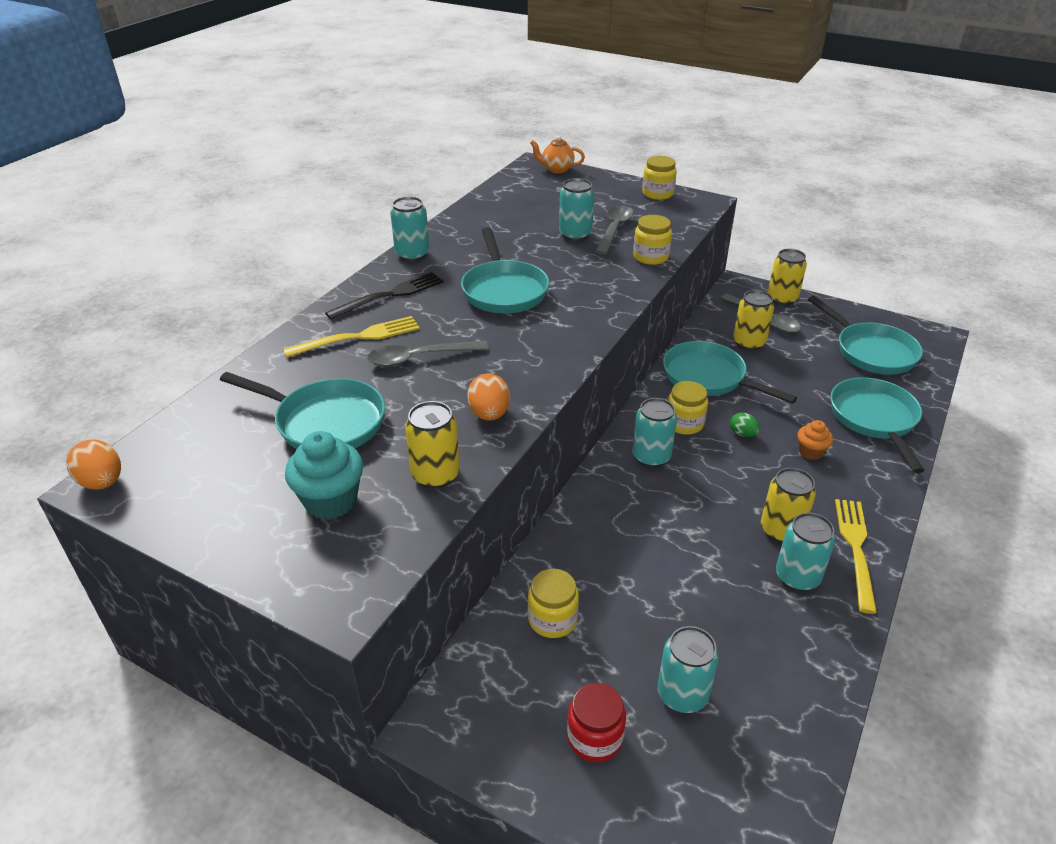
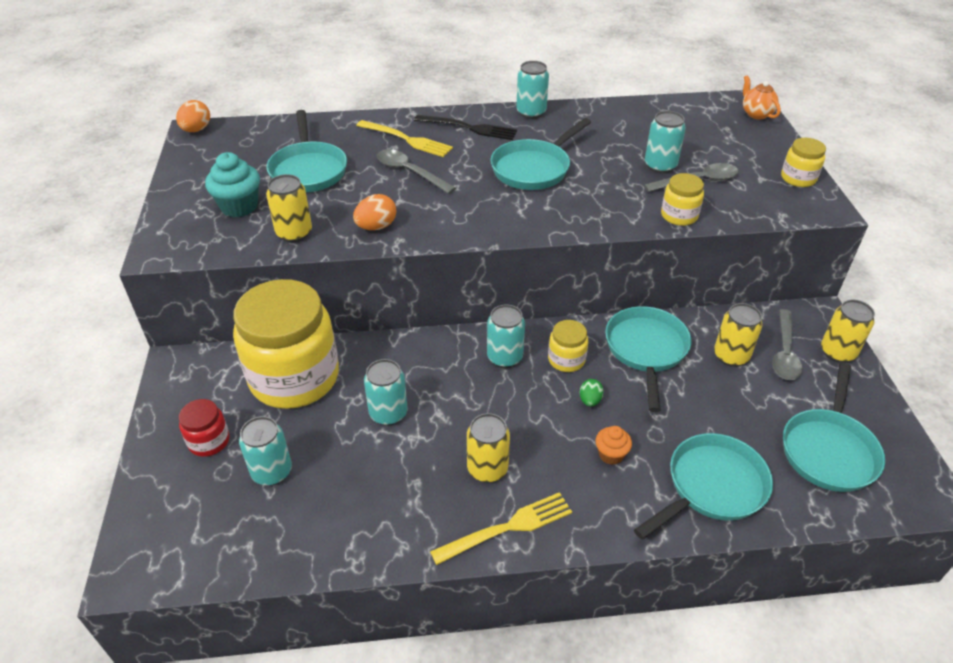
camera: 55 degrees right, 5 degrees up
(552, 619) = (294, 377): yellow jar -> yellow jar, size x2.34
(797, 577) = (440, 498): turquoise can -> turquoise can (388, 413)

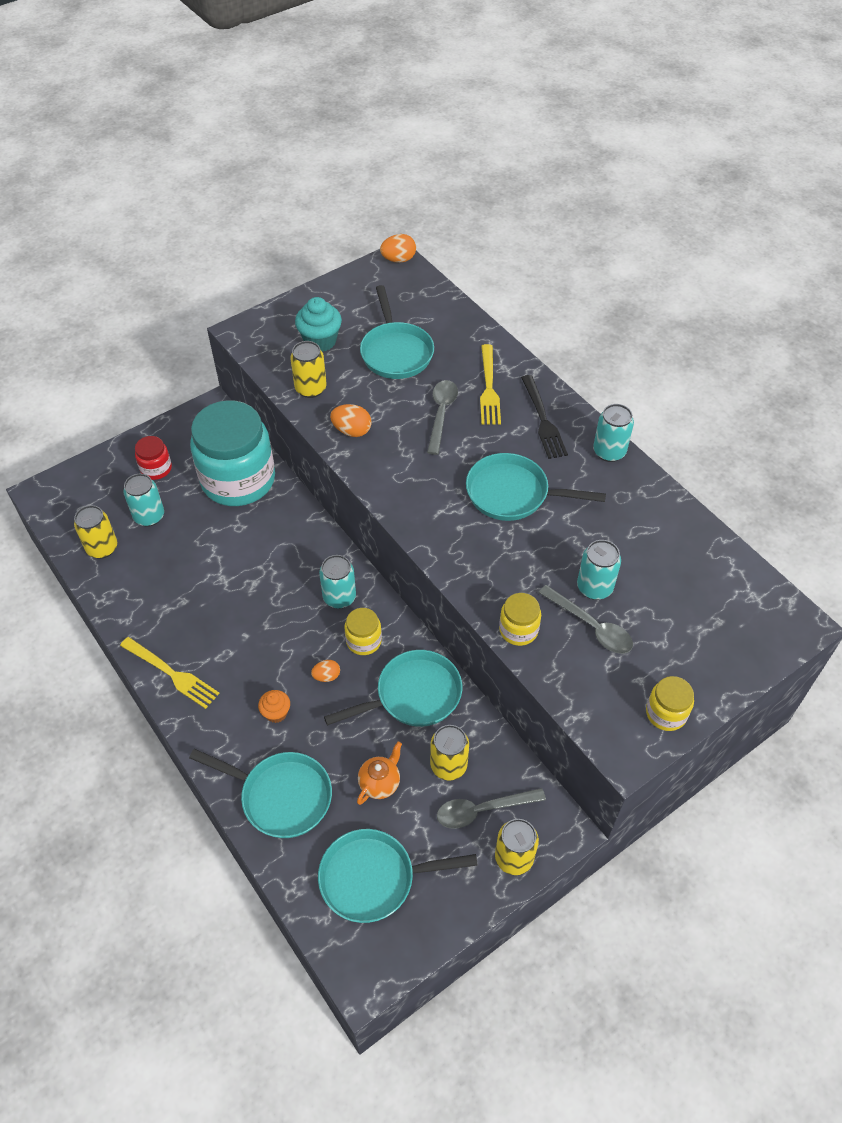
camera: 60 degrees right, 10 degrees up
(294, 377) = (238, 480): yellow jar -> turquoise jar
(308, 170) = (395, 352): turquoise pan -> turquoise pan turned 60 degrees counterclockwise
(388, 413) = (236, 552): turquoise can -> none
(487, 469) = (218, 638): yellow can -> yellow can (102, 548)
(590, 400) = (326, 676): green egg -> orange egg
(756, 114) = (775, 640): orange teapot -> orange teapot (380, 783)

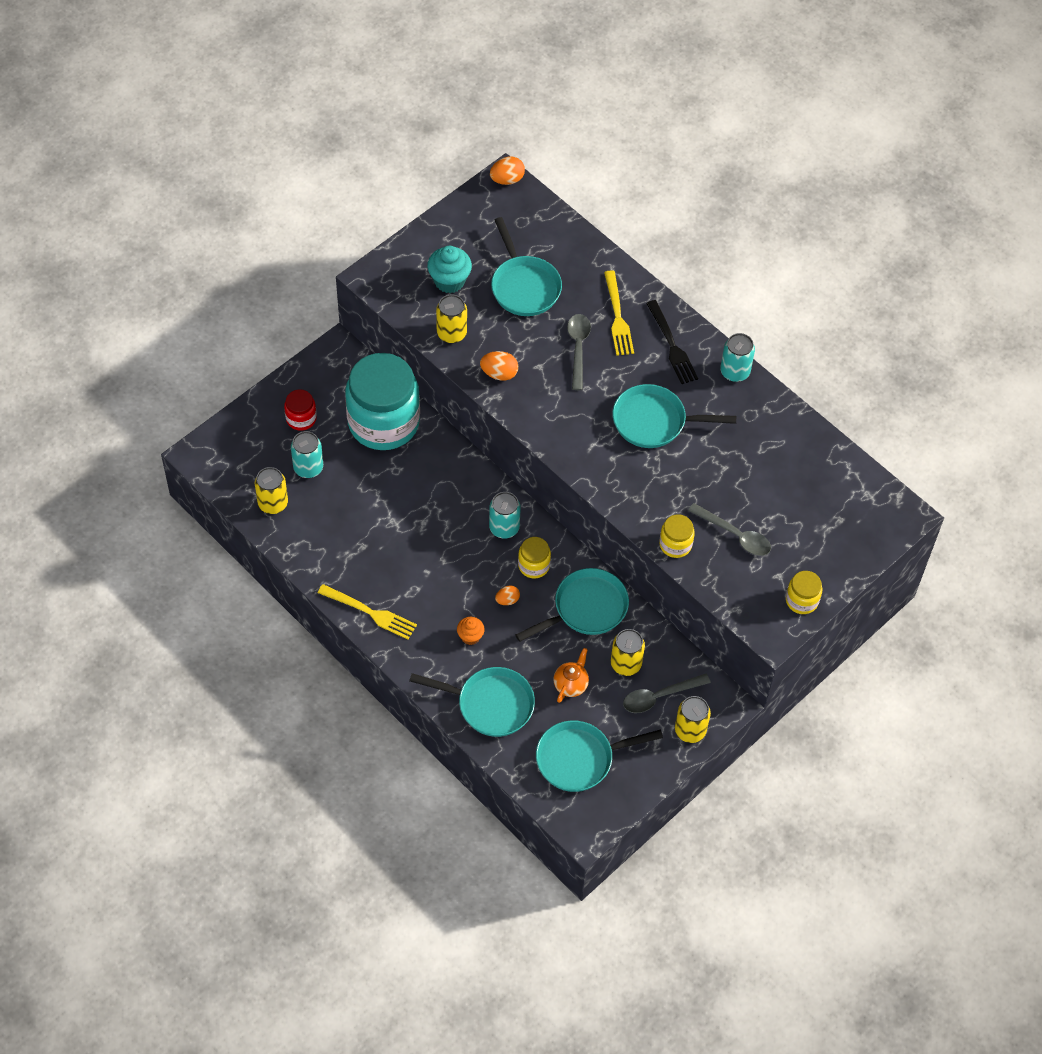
camera: 10 degrees left, 5 degrees up
(594, 587) = (734, 501): turquoise can -> none

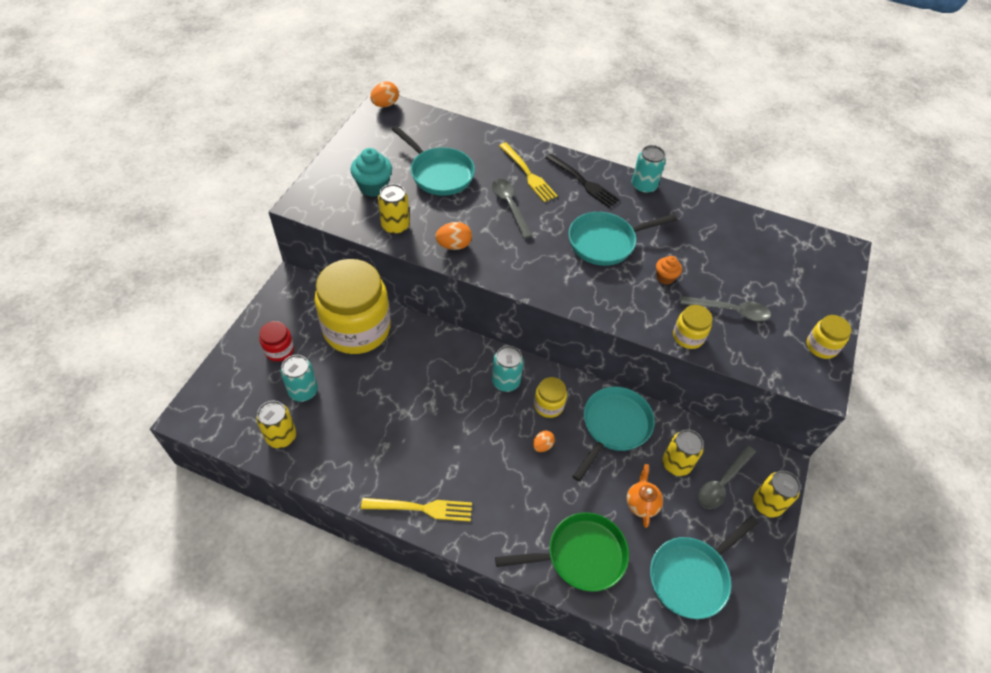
camera: 25 degrees left, 5 degrees down
(383, 422) = (357, 328): turquoise jar -> yellow jar
(470, 636) = (527, 494): orange cupcake -> orange cupcake (665, 277)
(490, 704) = (580, 556): turquoise pan -> green pan

